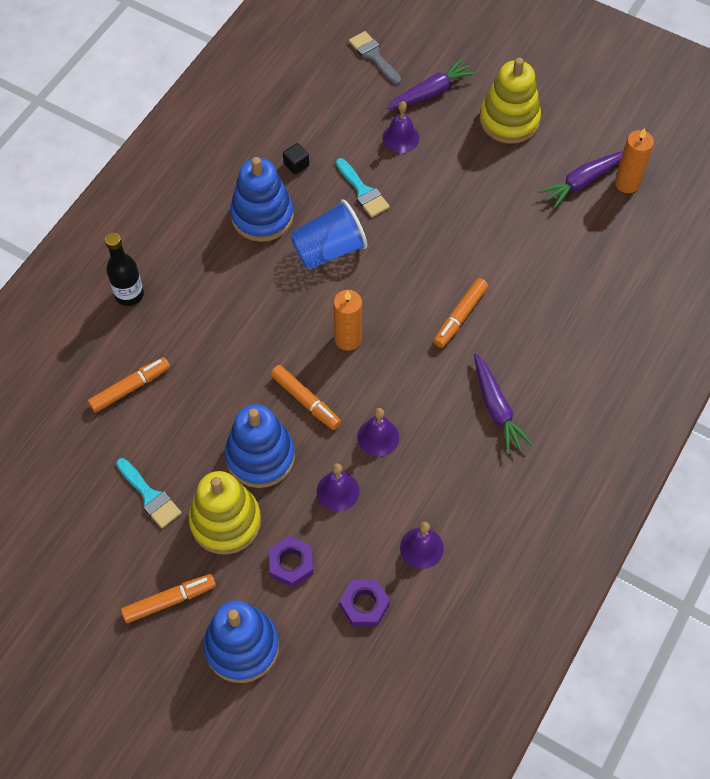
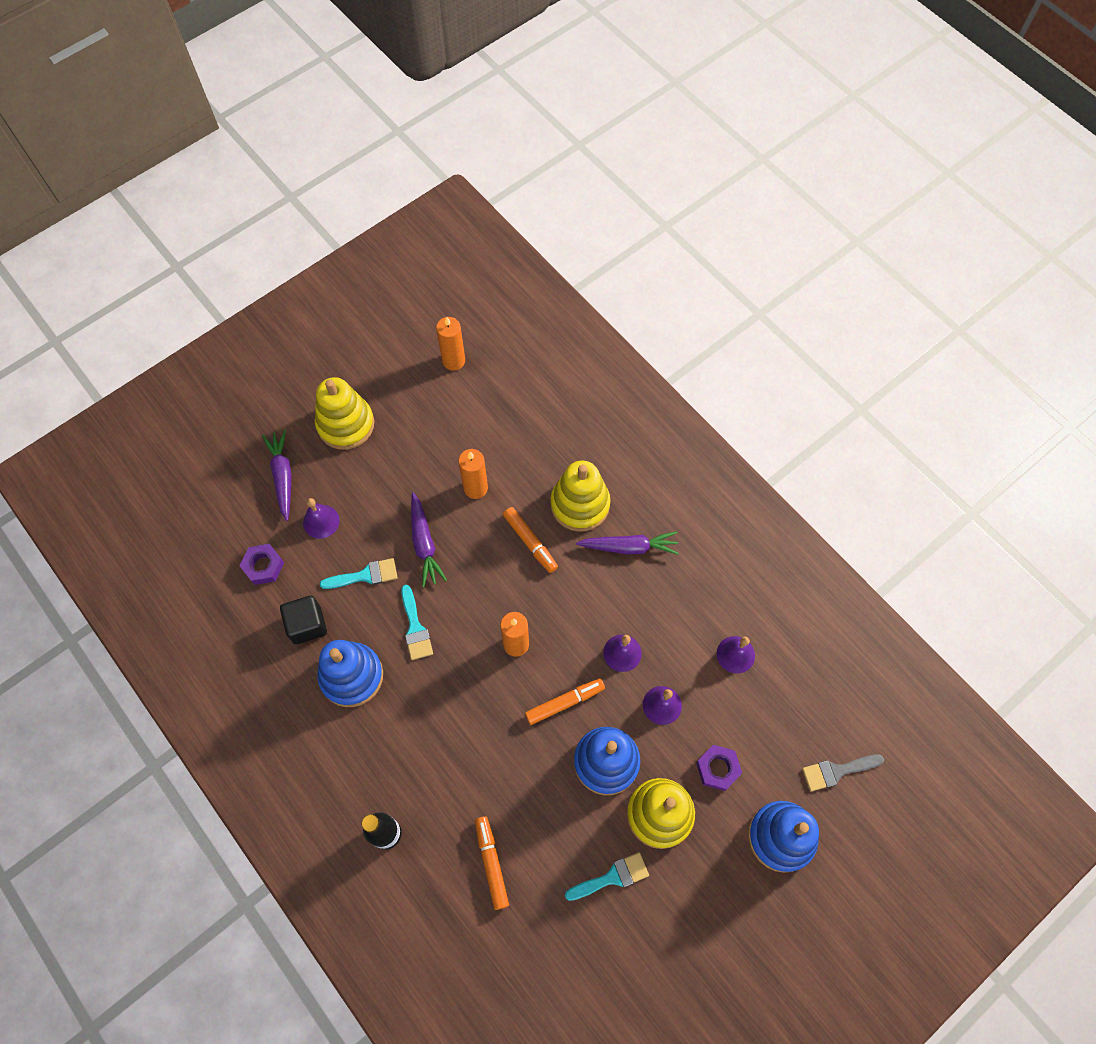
camera: 70 degrees left, 5 degrees up
(169, 600) = (720, 889): orange marker -> none
(296, 165) = (307, 625): black cube -> black cube, size x1.75
(329, 249) = (415, 628): blue cup -> turquoise brush
(364, 605) = (772, 719): purple nut -> purple nut (263, 566)
(373, 56) = (215, 511): grey brush -> grey brush (837, 771)
(495, 250) = (475, 488): none -> orange candle
(522, 348) = (580, 504): none -> yellow stacking toy
(582, 182) = (437, 393): purple carrot -> purple carrot (424, 543)

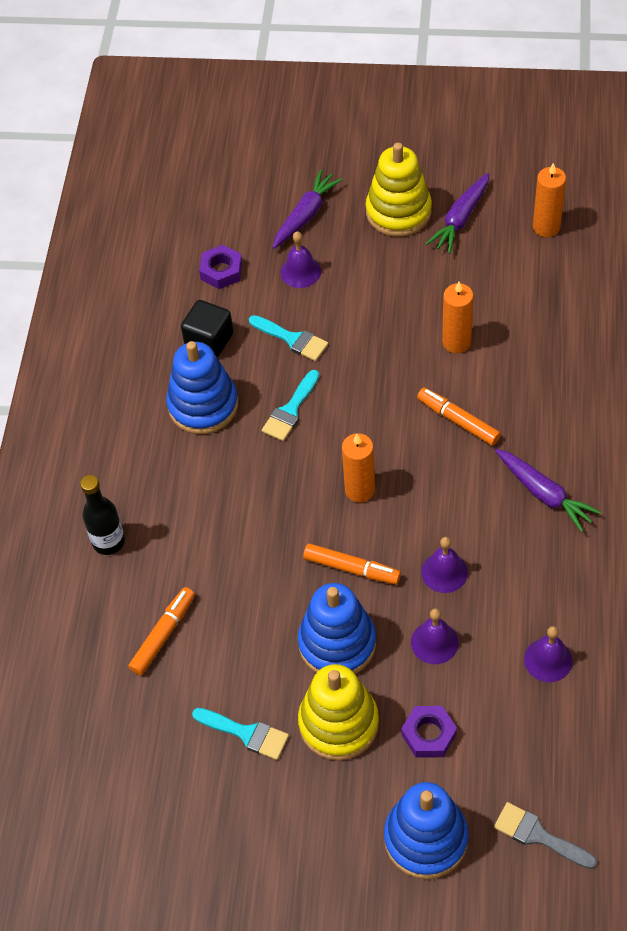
camera: 50 degrees right, 10 degrees down
(424, 543) = (366, 352): purple carrot -> purple carrot (461, 219)
(530, 542) = (458, 421): orange marker -> orange marker turned 120 degrees clockwise
(580, 504) = (536, 425): yellow stacking toy -> none

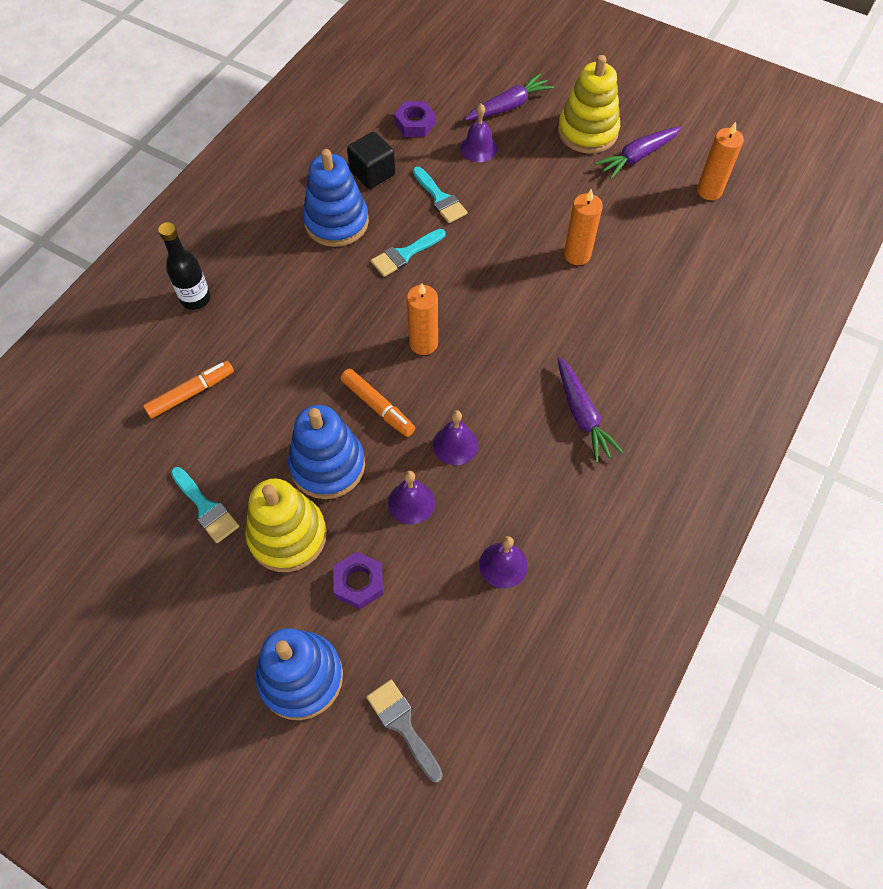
camera: 20 degrees right, 5 degrees up
(458, 421) = (541, 320): orange marker -> none

